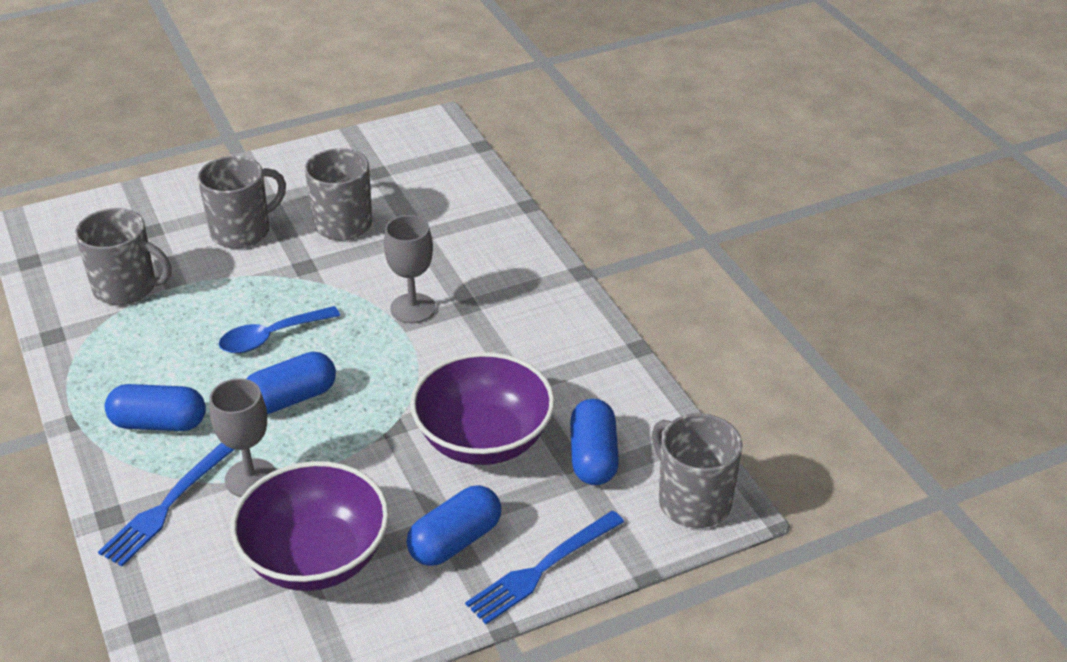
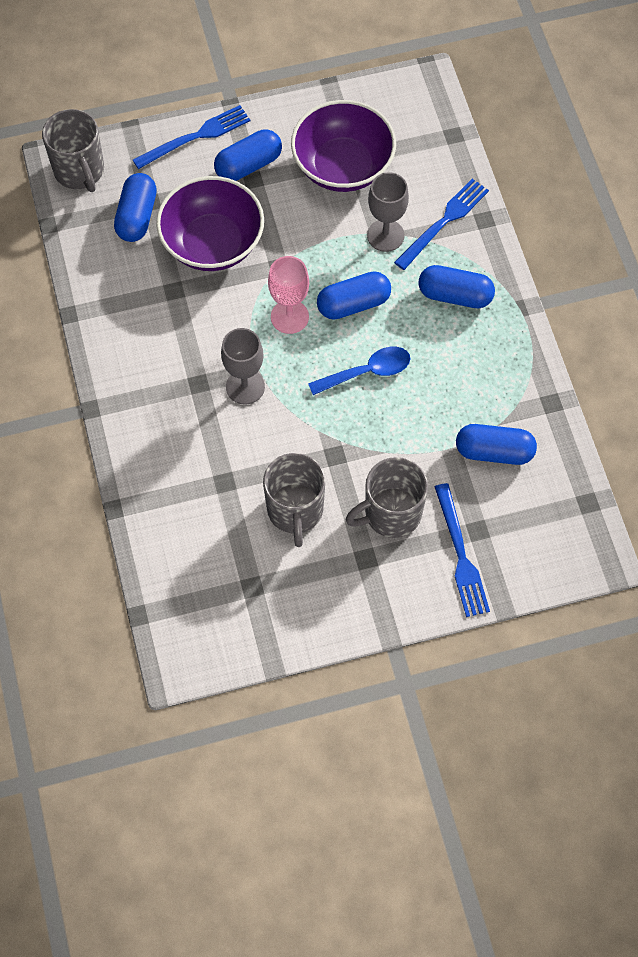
camera: 170 degrees left, 25 degrees up
(126, 288) = (494, 452): grey mug -> blue capsule
(171, 212) = (460, 554): none -> blue fork
(370, 376) = (289, 317): none -> pink goblet

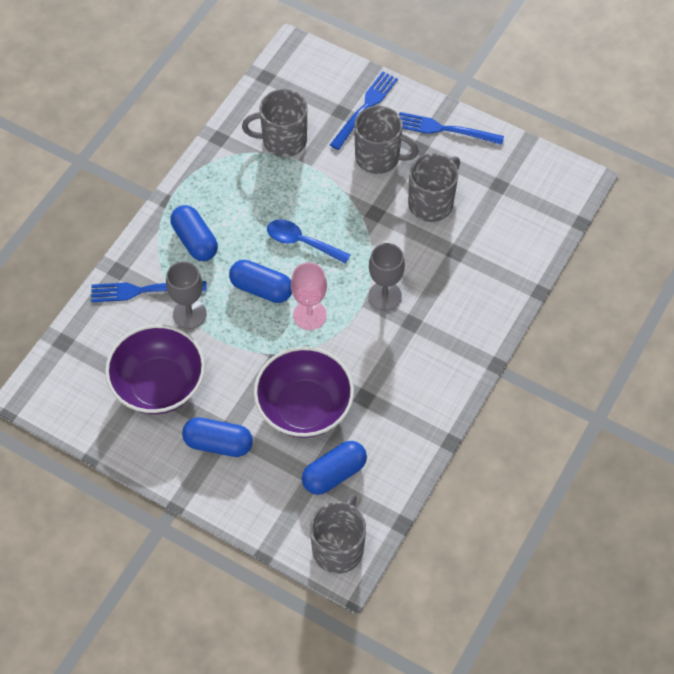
camera: 135 degrees left, 5 degrees down
(195, 137) = (230, 499): blue fork -> blue fork (445, 129)
(494, 452) = (283, 140): blue capsule -> grey mug

